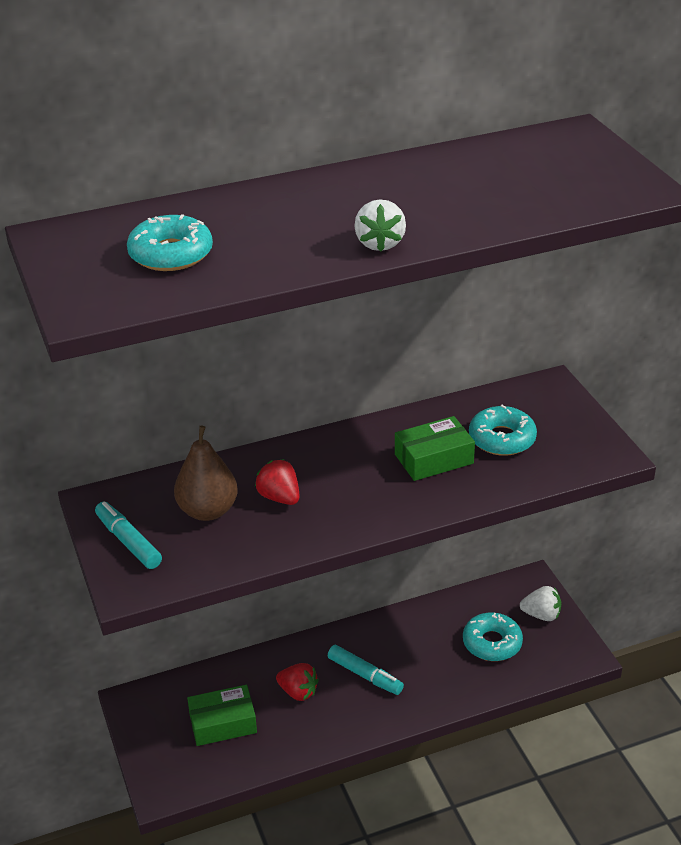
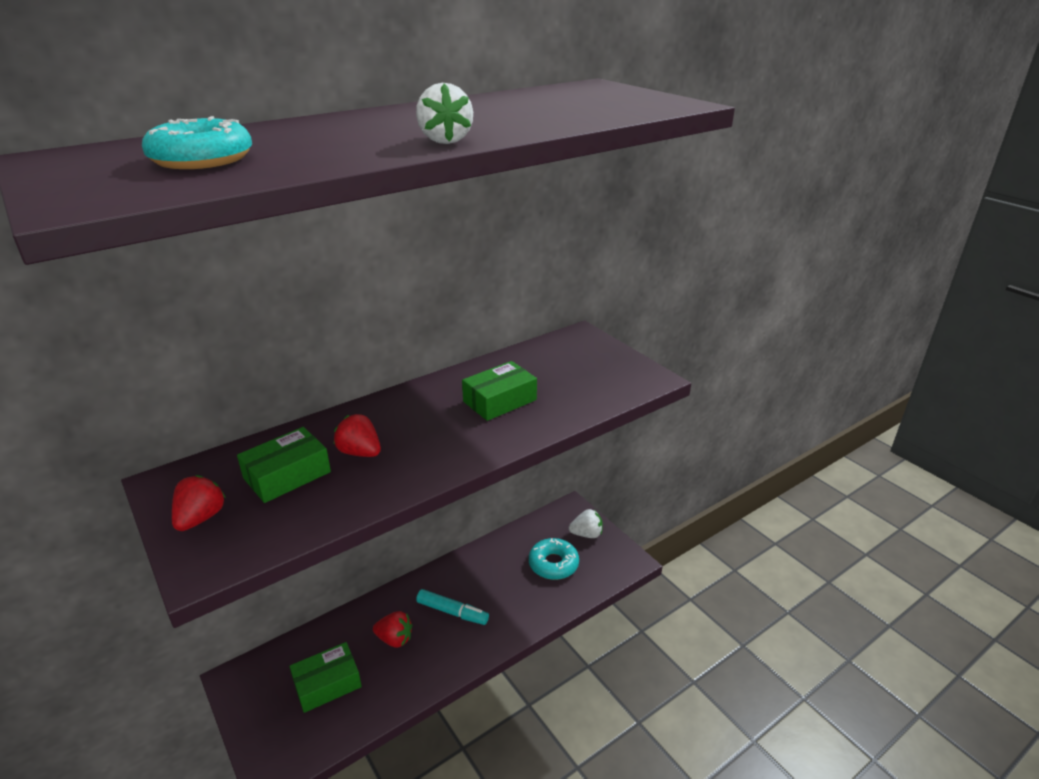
camera: 15 degrees left, 5 degrees down
(128, 542) = (201, 518): turquoise marker -> red strawberry
(208, 511) = (287, 475): brown pear -> green box
(502, 439) = (554, 378): turquoise donut -> none

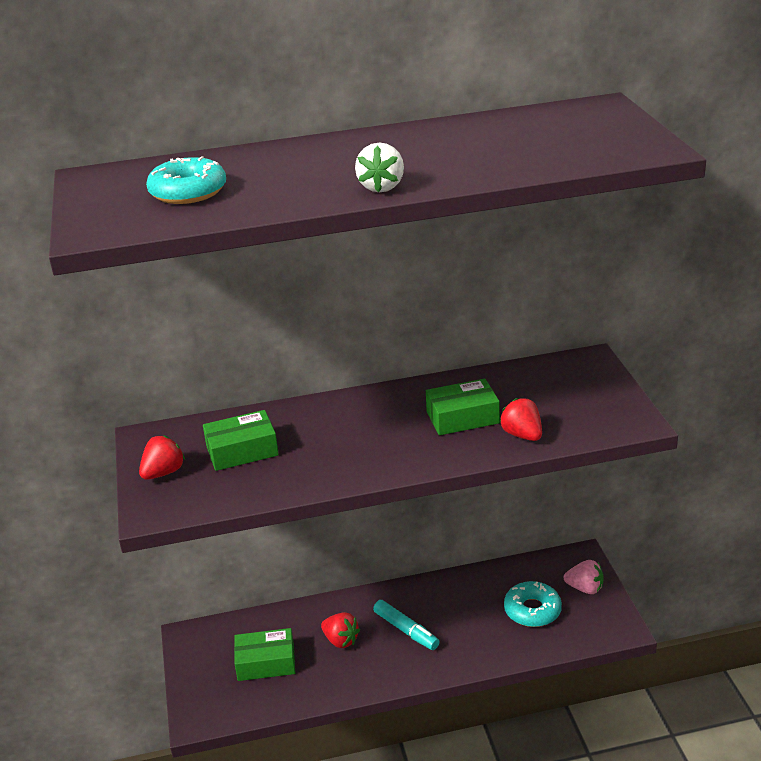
camera: 25 degrees right, 0 degrees up
(360, 452) = (310, 443): red strawberry -> red strawberry (522, 435)
(586, 534) = (585, 588): white strawberry -> pink strawberry

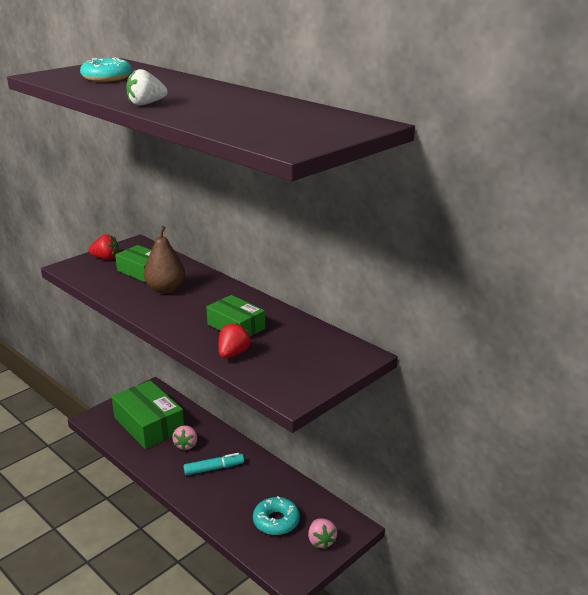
camera: 55 degrees right, 5 degrees down
(266, 662) = (149, 424): green box -> green box, size x1.67
(316, 444) = (165, 289): none -> brown pear
(341, 640) = (186, 445): red strawberry -> pink strawberry
(406, 630) = (214, 468): turquoise marker -> turquoise marker turned 120 degrees counterclockwise

